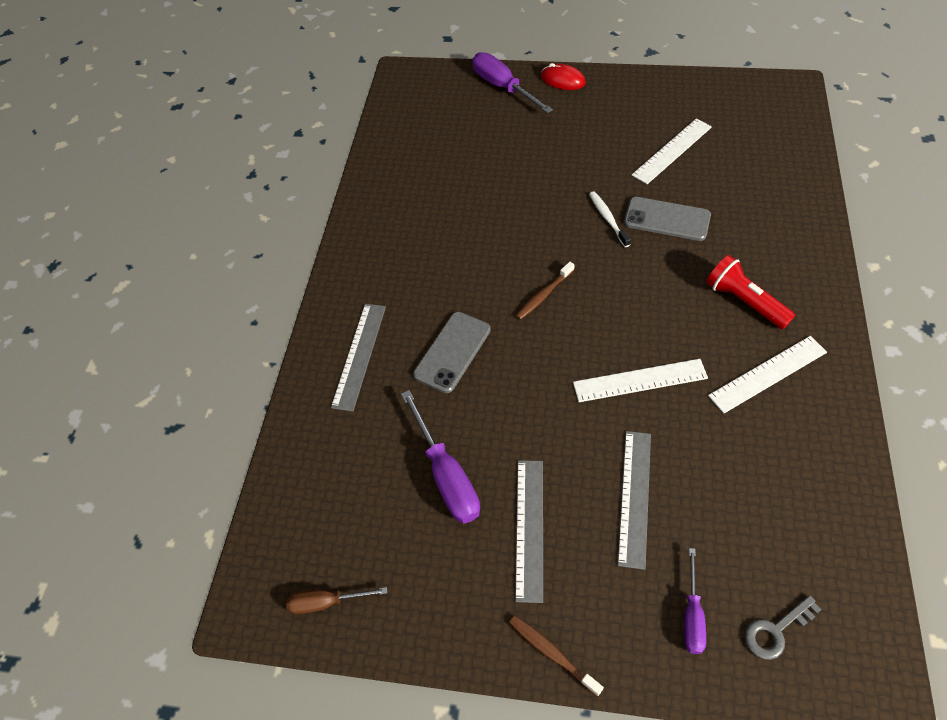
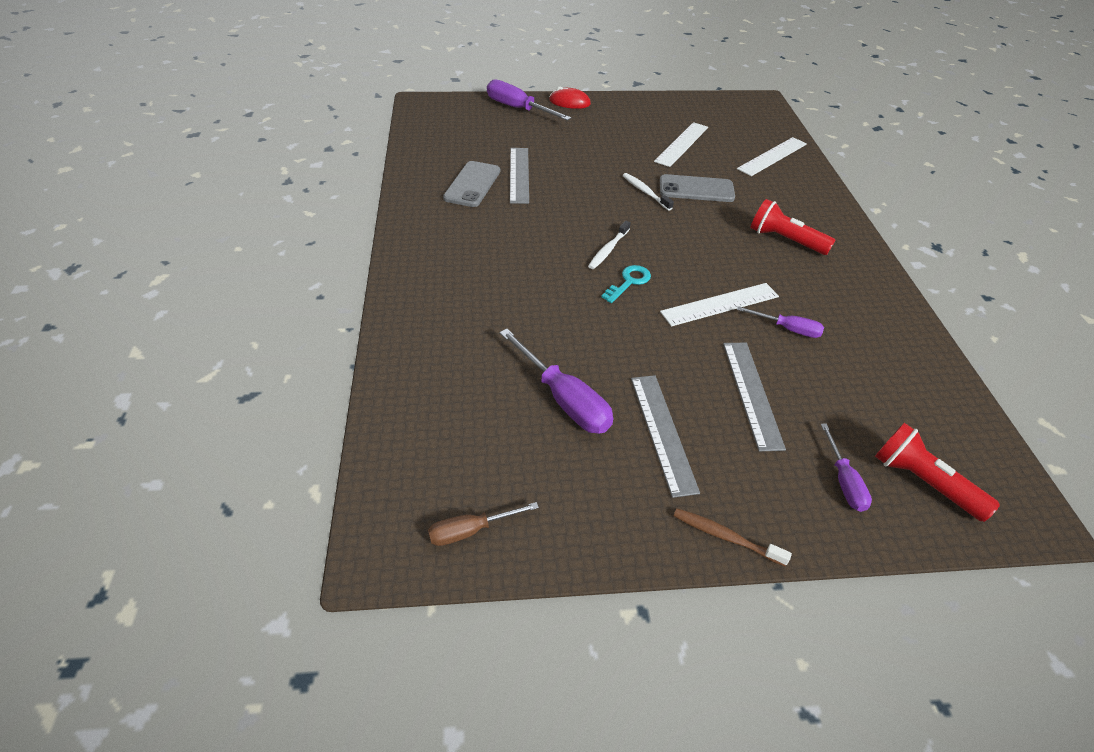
camera: 20 degrees left, 10 degrees down
(359, 355) = (442, 311): grey ruler -> grey ruler (519, 175)
(452, 352) = (536, 300): grey phone -> grey phone (472, 184)
(544, 295) = (608, 249): brown toothbrush -> white toothbrush
(552, 340) = (629, 282): none -> turquoise key
(702, 422) = (787, 329): none -> purple screwdriver
(768, 374) = (827, 288): white ruler -> white ruler (772, 156)
(776, 631) = (922, 482): grey key -> red flashlight

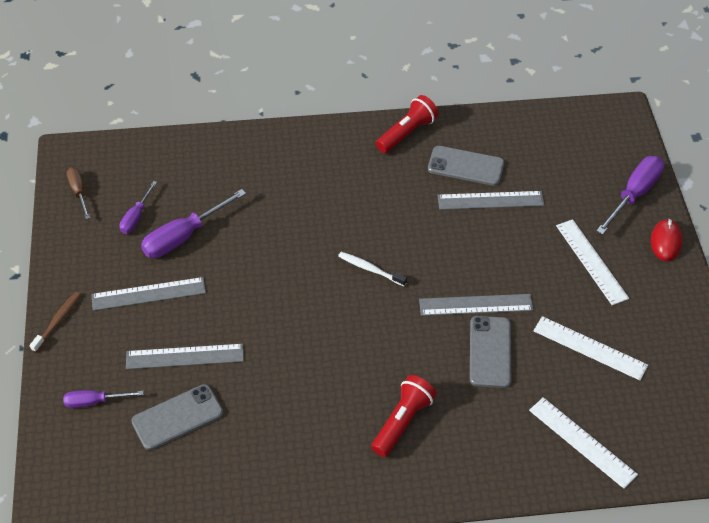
camera: 90 degrees right, 5 degrees up
(629, 282) = (323, 283): turquoise key -> none
(645, 192) = (476, 305): white toothbrush -> grey ruler
(720, 304) = (295, 349): white ruler -> white ruler (591, 261)
(787, 329) = (262, 397): purple screwdriver -> purple screwdriver (136, 217)
(837, 398) = (177, 417): none -> grey phone
(922, 482) = (88, 456): red flashlight -> red flashlight (407, 133)

